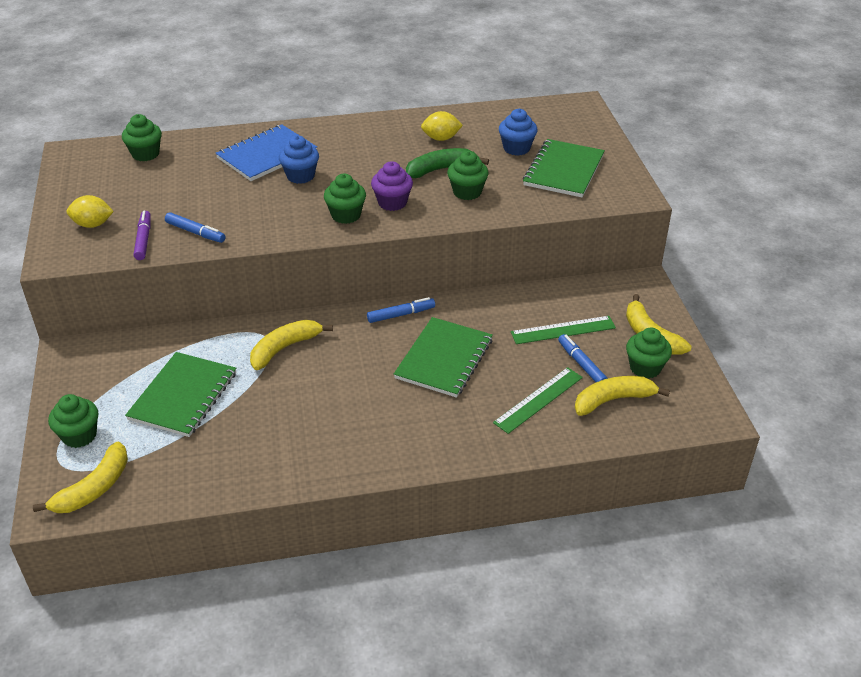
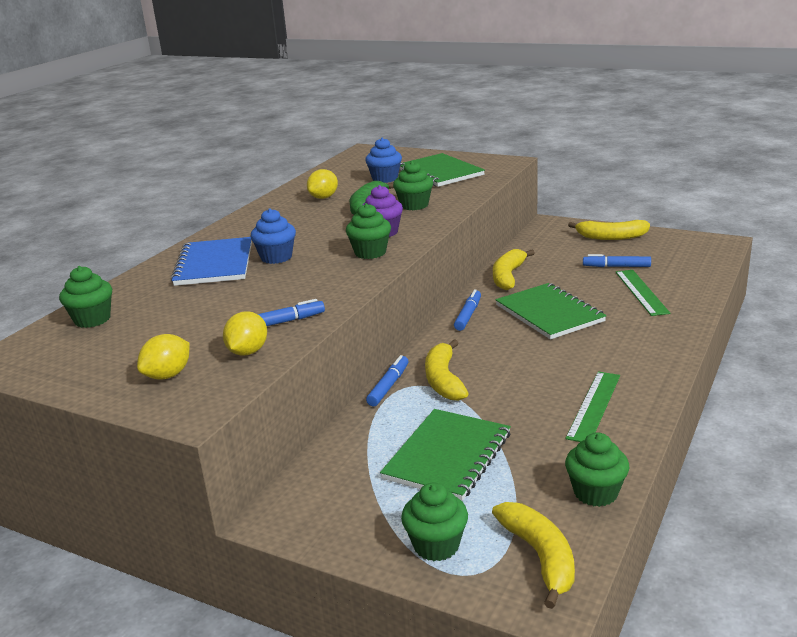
camera: 50 degrees left, 15 degrees down
(143, 239) = (248, 352): purple marker -> yellow lemon
(183, 396) = (447, 456): green notebook -> green notebook turned 60 degrees clockwise
(255, 325) = (388, 386): none -> blue marker
(563, 330) = (569, 262): green ruler -> green ruler (594, 406)
(613, 400) = (669, 267): yellow banana -> yellow banana (508, 276)
(645, 368) = (645, 248): green cupcake -> green cupcake (595, 493)

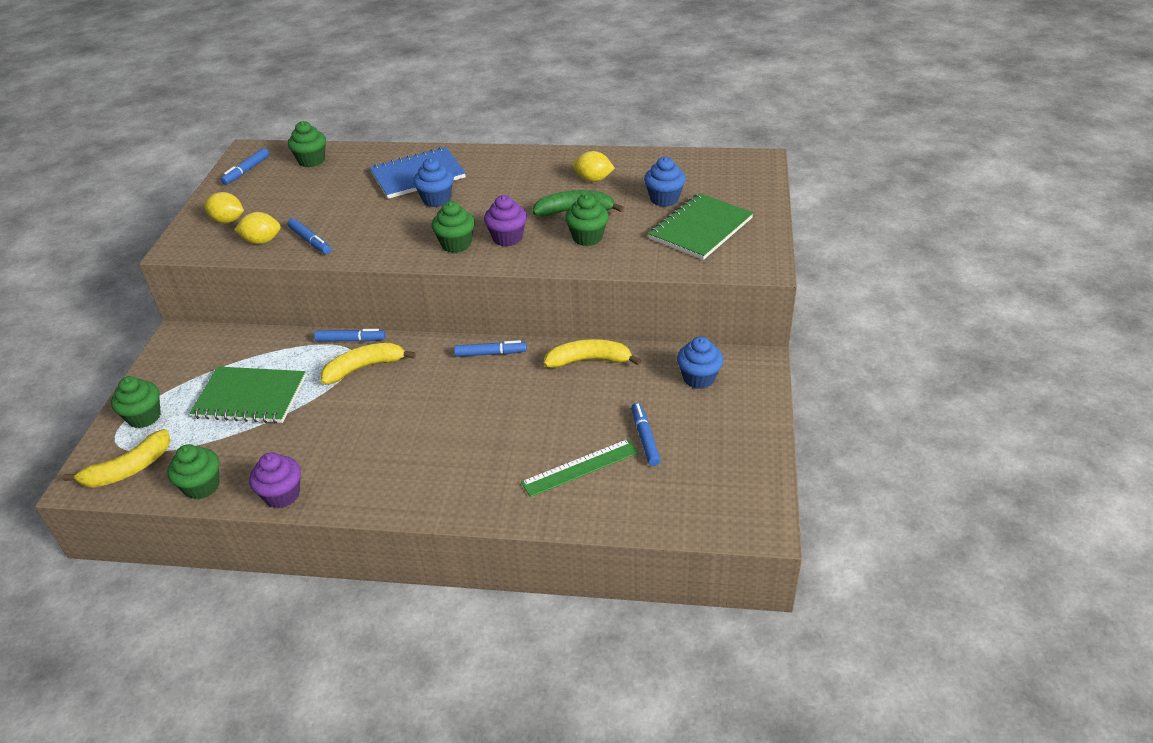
camera: 70 degrees right, 15 degrees up
(51, 363) = (246, 171): none -> blue marker
(549, 313) = (508, 406): green notebook -> none
(556, 242) = (699, 378): none -> blue cupcake
(594, 406) = (330, 466): green ruler -> none
(611, 237) = (735, 421): yellow banana -> none
(628, 436) = (282, 495): none -> purple cupcake

